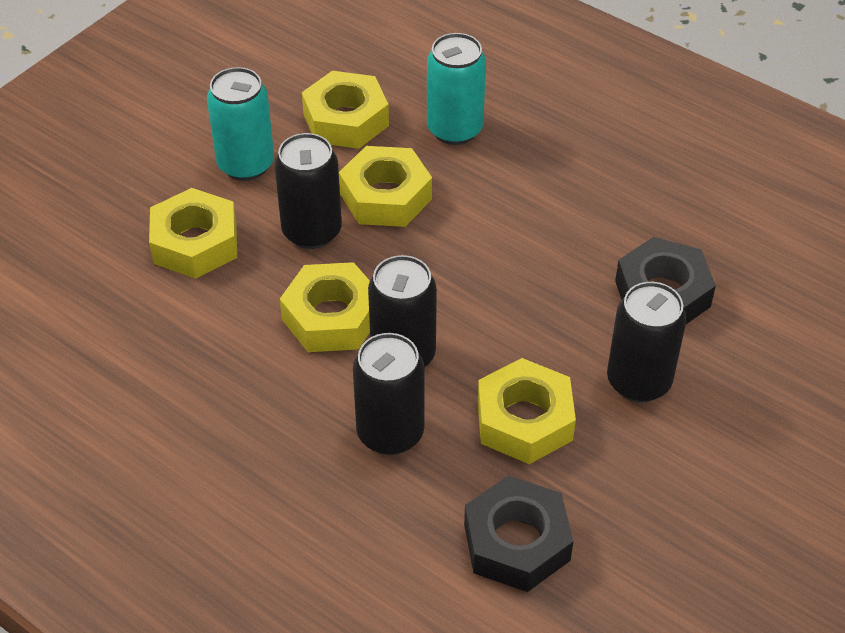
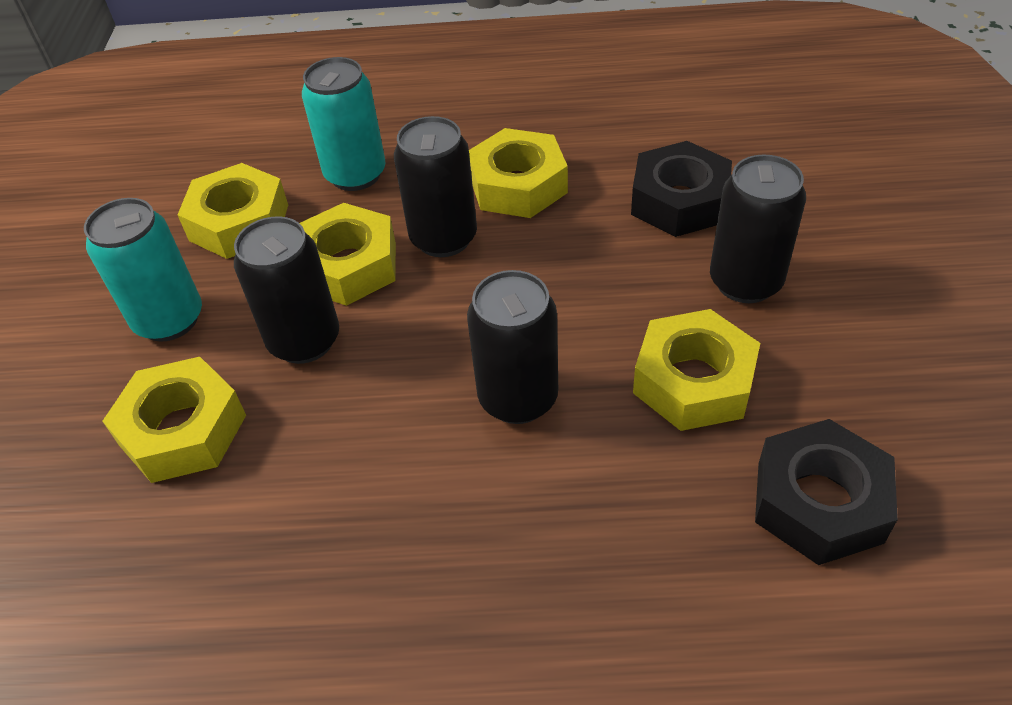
camera: 35 degrees left, 0 degrees up
(331, 317) = (408, 409): yellow nut -> yellow nut (518, 185)
(390, 433) = (587, 483): black can -> black can (443, 238)

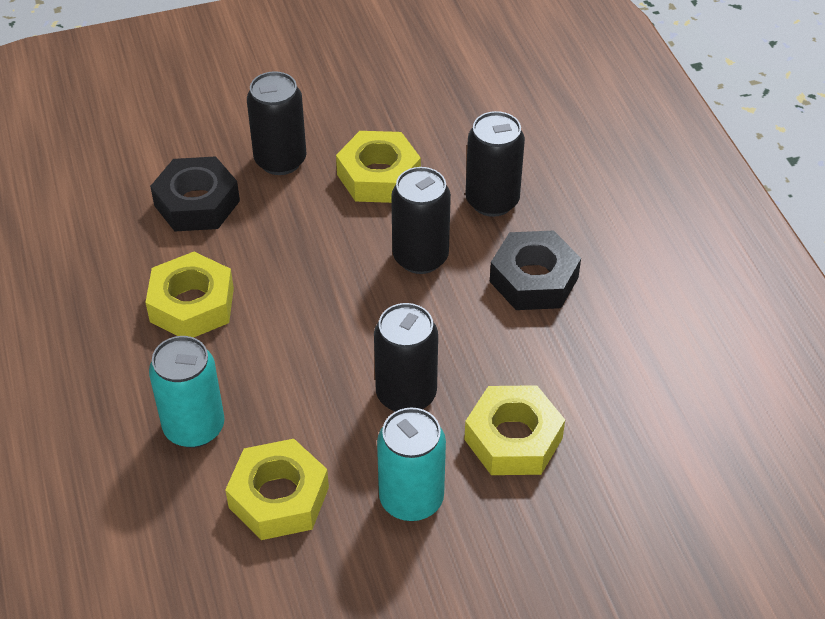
camera: 110 degrees left, 0 degrees up
(348, 266) = (317, 393): yellow nut -> none
(443, 238) = (269, 338): black can -> black can (492, 201)
(818, 502) = (450, 118): black nut -> black nut (534, 279)

